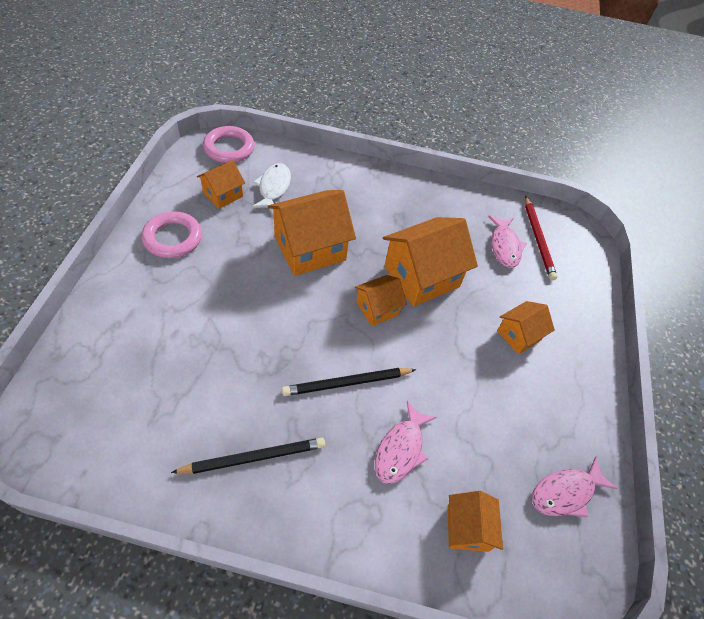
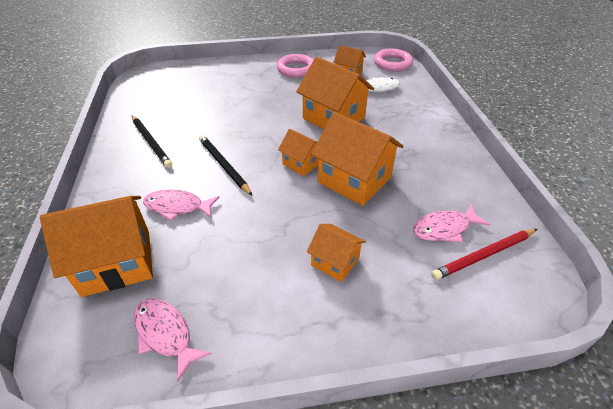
camera: 75 degrees right, 10 degrees down
(467, 528) = (117, 262): orange house -> orange house, size x1.83

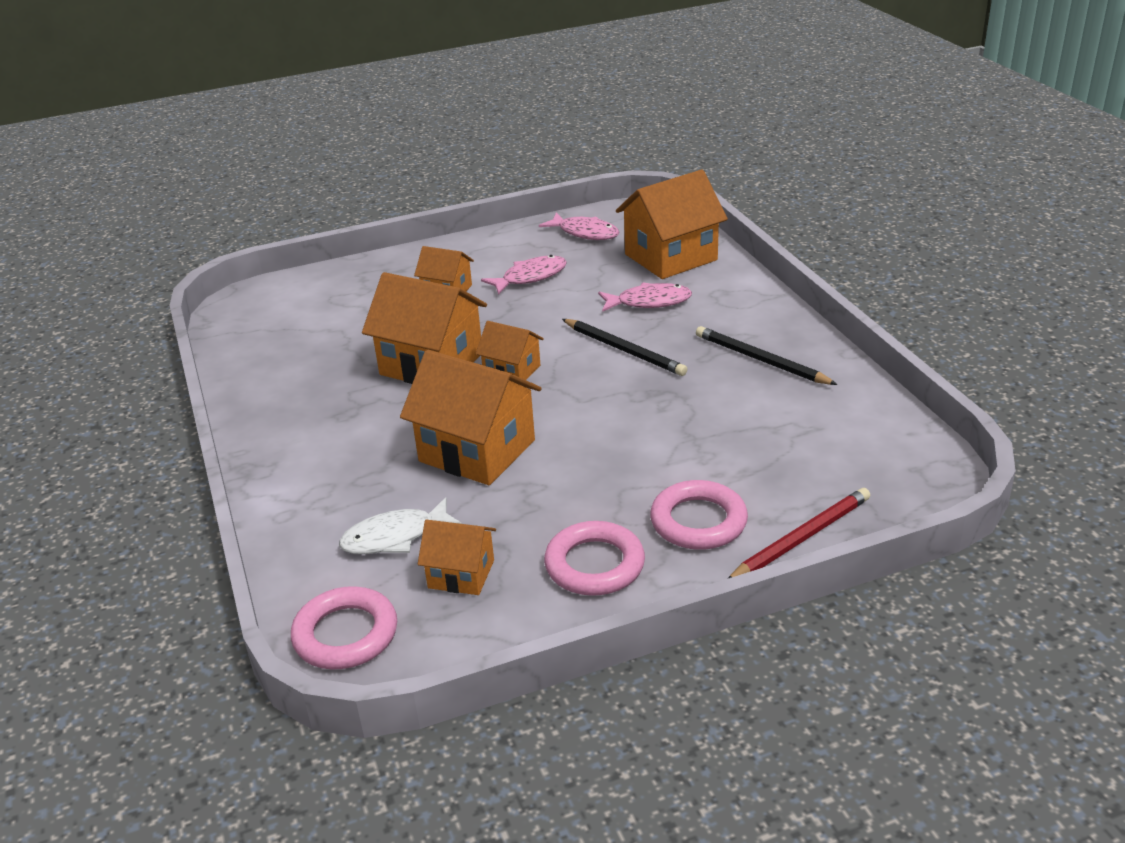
camera: 170 degrees right, 10 degrees down
(248, 76) = (698, 521): none -> pink ring
(444, 228) = (320, 334): pink fish -> pink fish (530, 277)
(484, 255) = (284, 319): red pencil -> red pencil (801, 538)

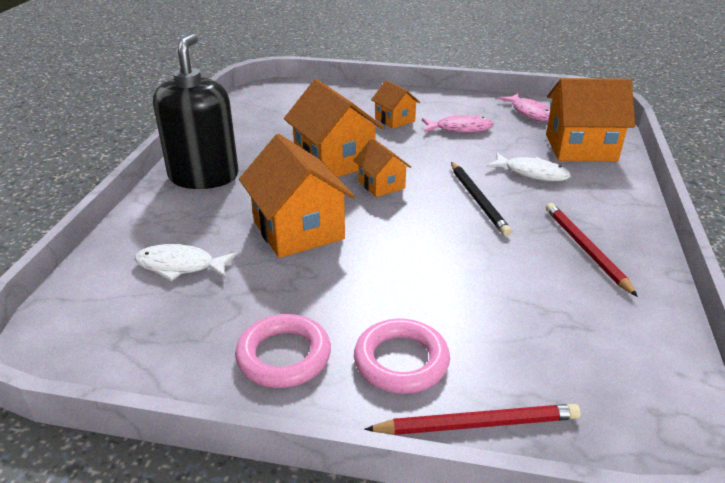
camera: 30 degrees right, 0 degrees up
(298, 438) = (204, 176): none -> black soap dispenser
(345, 634) = (72, 320): pink ring -> none
(461, 574) = (188, 314): orange house -> none
(649, 302) = (532, 173): pink fish -> white fish
(760, 360) = (585, 249): black pencil -> red pencil

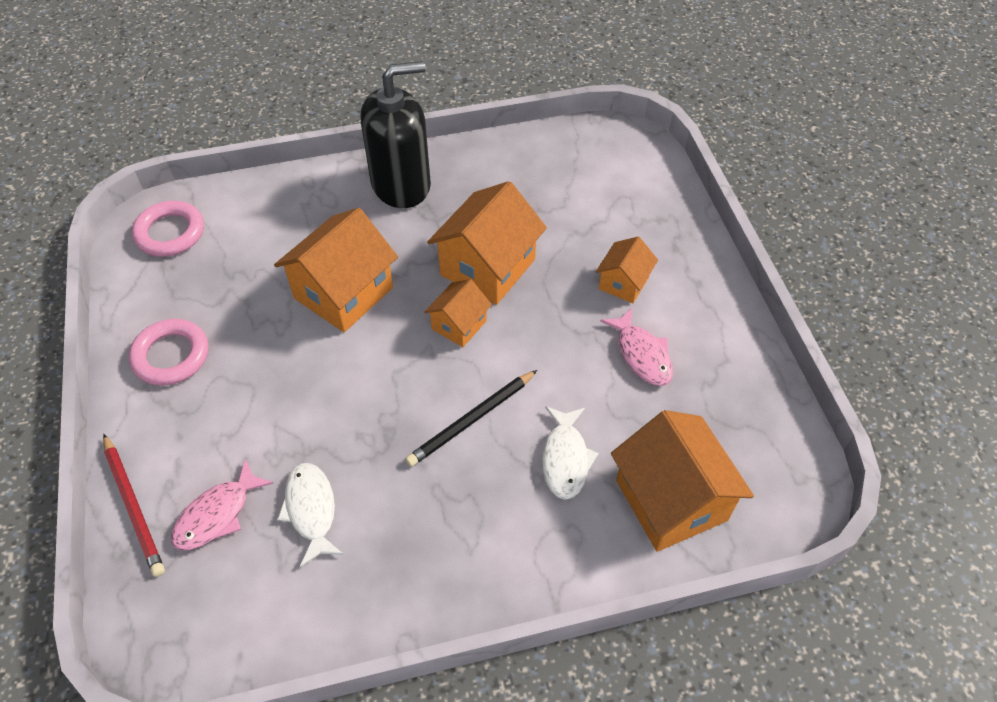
camera: 65 degrees right, 20 degrees up
(180, 266) = (256, 241): white fish -> white fish (311, 510)
(401, 361) = (189, 434): pink ring -> pink ring (170, 233)
(529, 112) = (746, 418): pink fish -> pink fish (217, 514)
(585, 249) = (417, 544): red pencil -> none

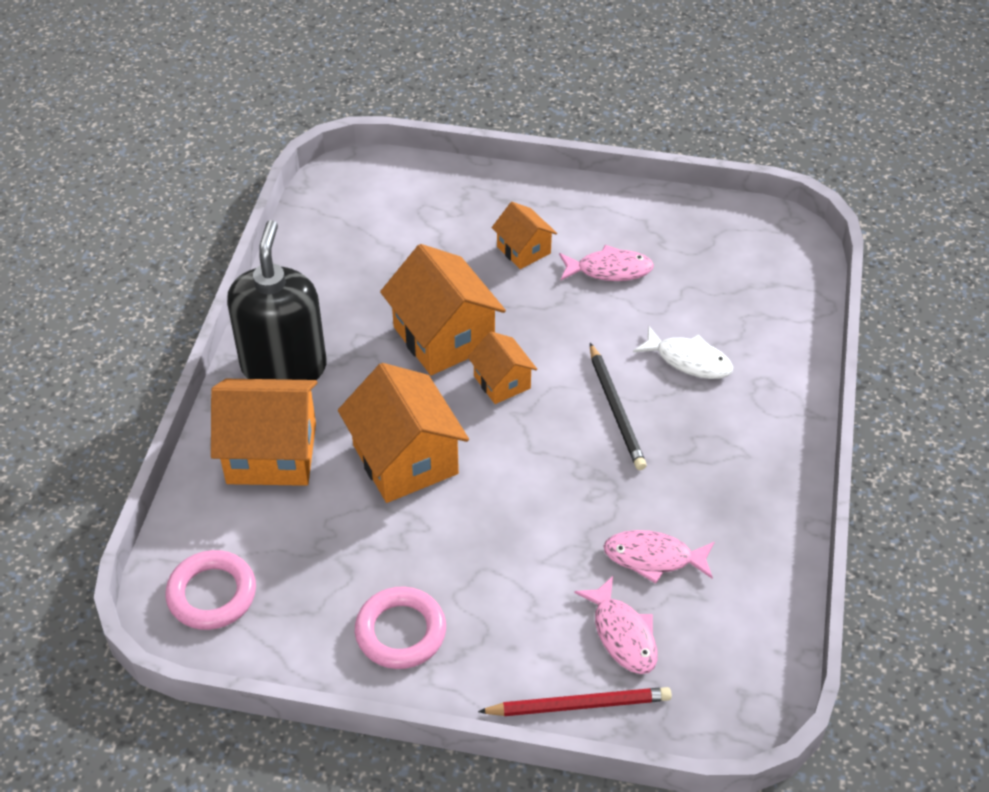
camera: 65 degrees left, 5 degrees down
(311, 510) = (653, 558): white fish -> pink fish
(671, 500) = (760, 310): orange house -> orange house (271, 453)

